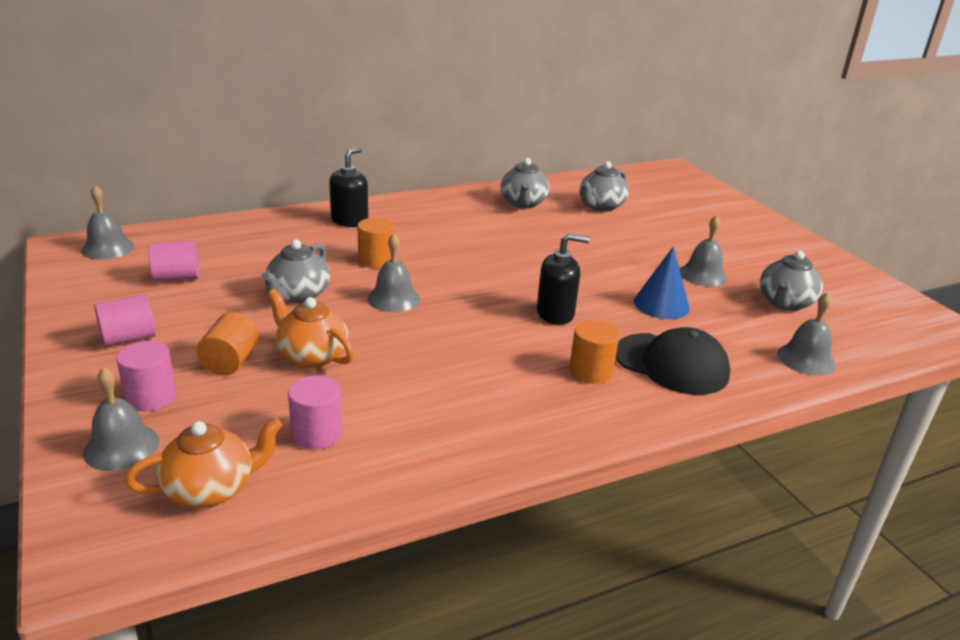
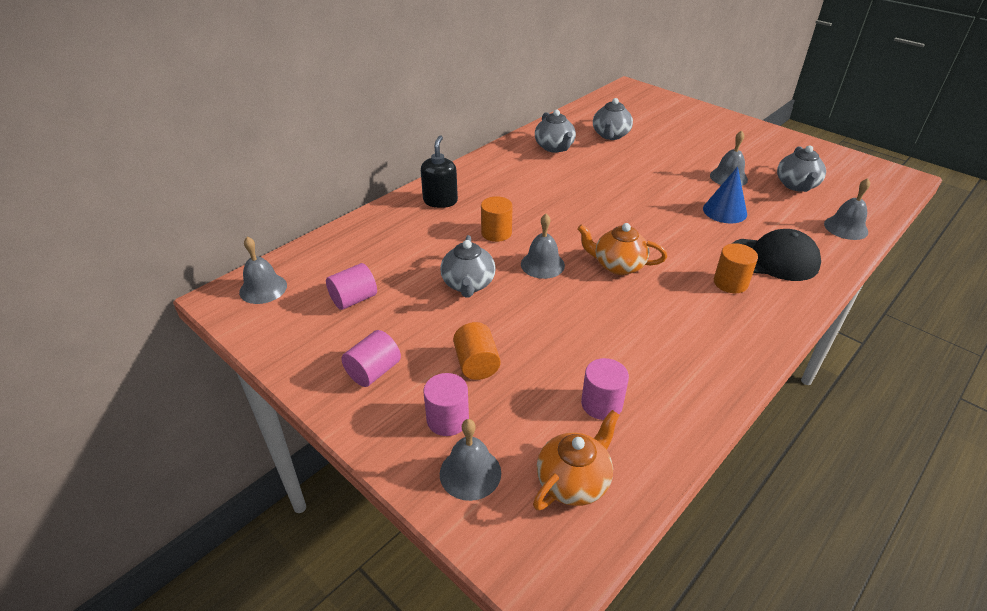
camera: 20 degrees left, 10 degrees up
(312, 355) = (532, 337): orange teapot -> orange teapot (618, 265)
(555, 314) = (665, 241): black soap dispenser -> none

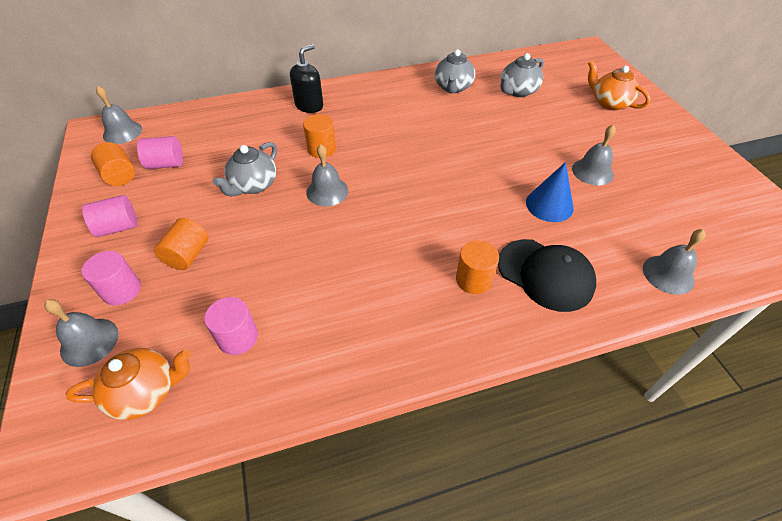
camera: 30 degrees right, 10 degrees up
(314, 328) = (119, 175): none -> orange cylinder
(618, 265) = (388, 218): orange teapot -> orange teapot (609, 103)
(796, 185) = (661, 206): grey teapot -> none

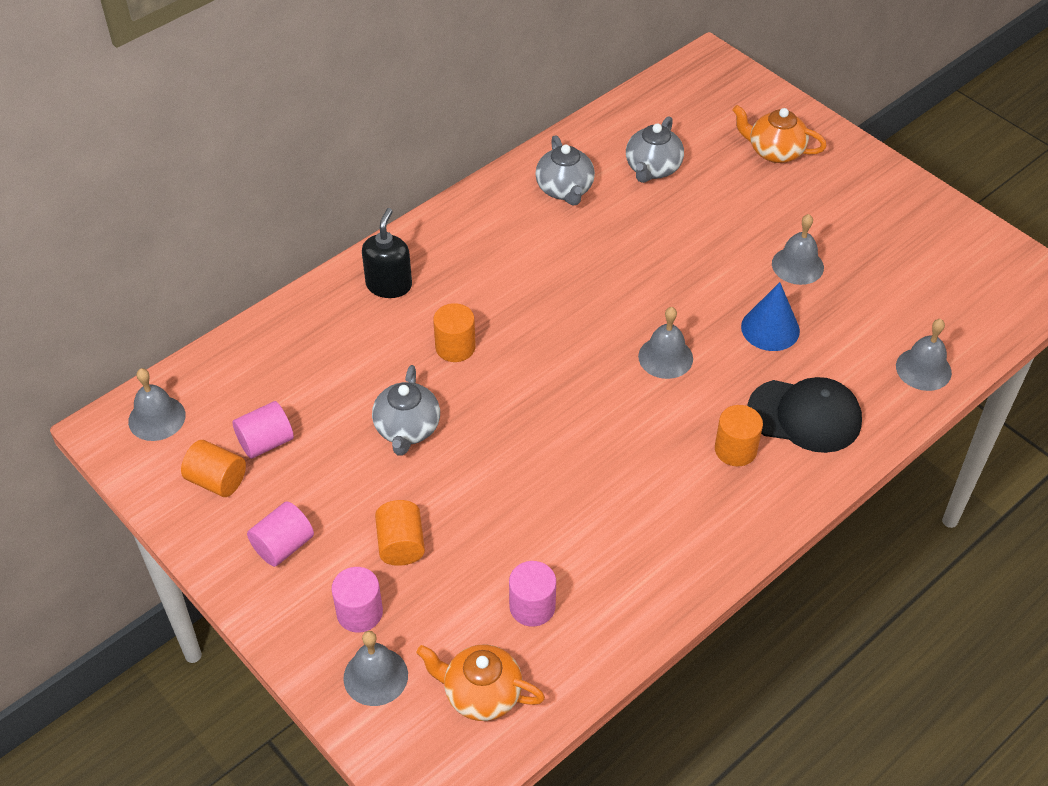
camera: 25 degrees left, 0 degrees up
(146, 392) = (481, 694): orange teapot -> orange teapot turned 120 degrees counterclockwise
(327, 191) = (505, 404): grey bell -> grey bell (665, 357)

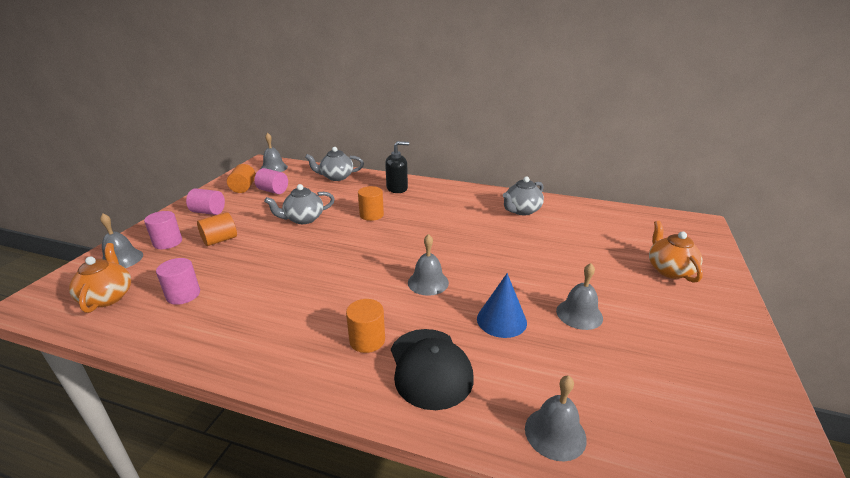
camera: 60 degrees right, 20 degrees down
(652, 169) = (579, 231): grey teapot -> grey teapot (336, 177)

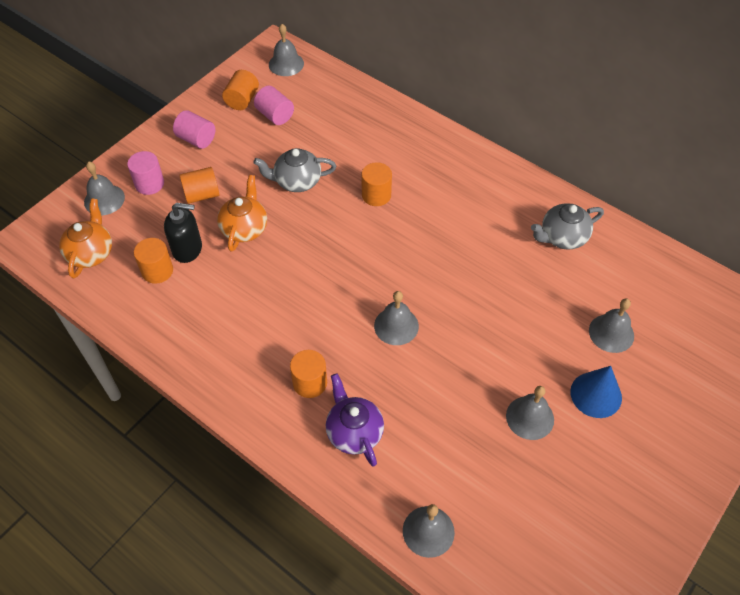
camera: 20 degrees right, 25 degrees up
(183, 295) = (157, 271): pink cylinder -> orange cylinder
(336, 177) = (358, 105): grey teapot -> none
(397, 188) = (426, 149): black soap dispenser -> black soap dispenser (187, 249)
(430, 367) = (354, 432): black cap -> purple teapot
(501, 320) = (446, 400): blue cone -> blue cone (596, 394)
(596, 250) = (611, 333): none -> grey bell
(669, 270) = (675, 389): orange teapot -> orange teapot (244, 228)

